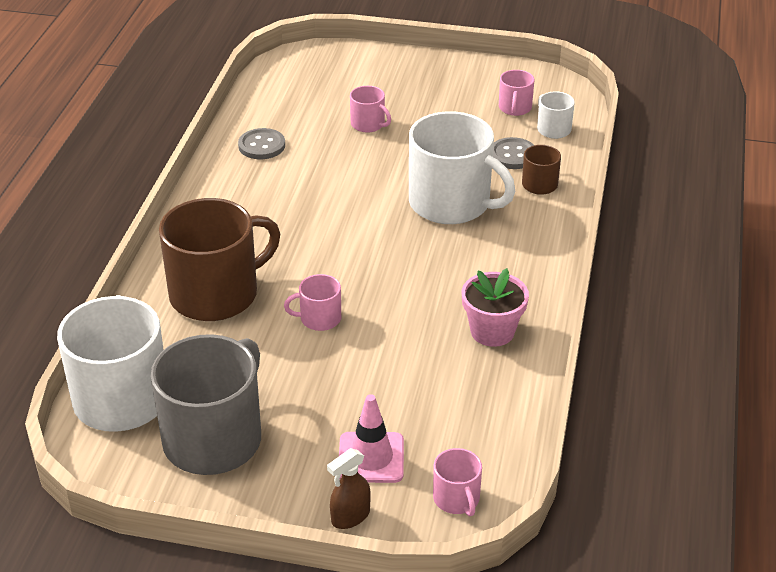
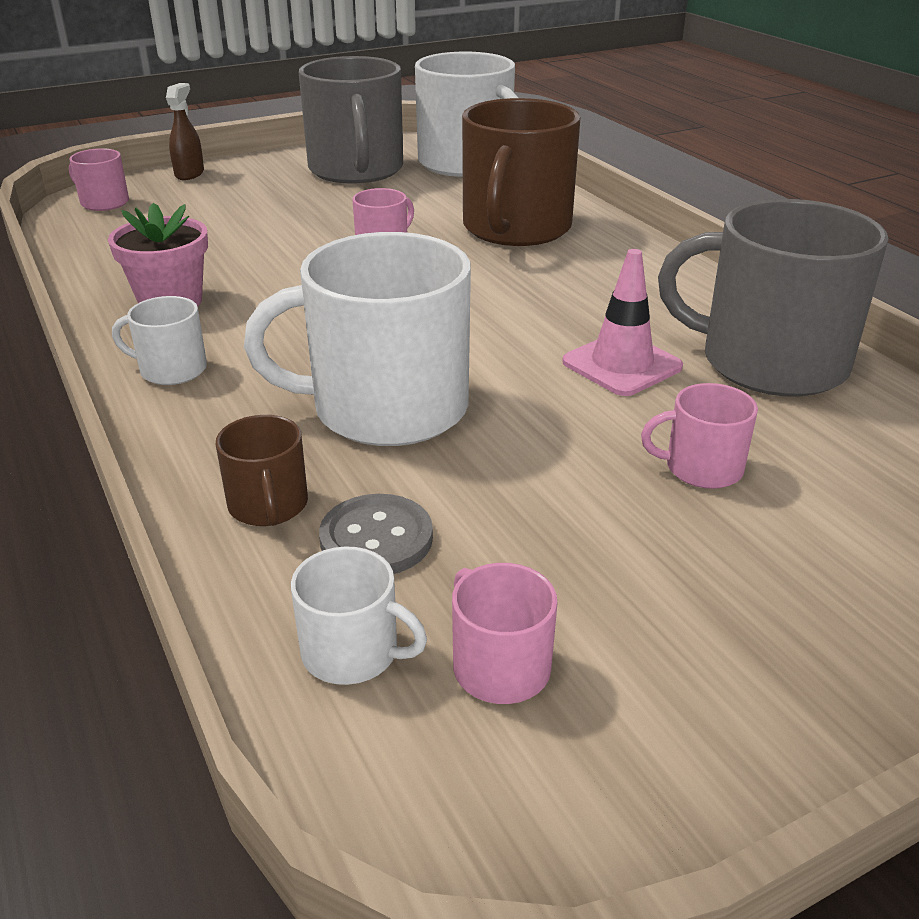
camera: 140 degrees right, 5 degrees down
(261, 146) = (769, 362): grey button -> grey mug
(371, 458) = (208, 198): pink traffic cone -> pink traffic cone (622, 365)
(529, 274) = (171, 370): none -> white mug

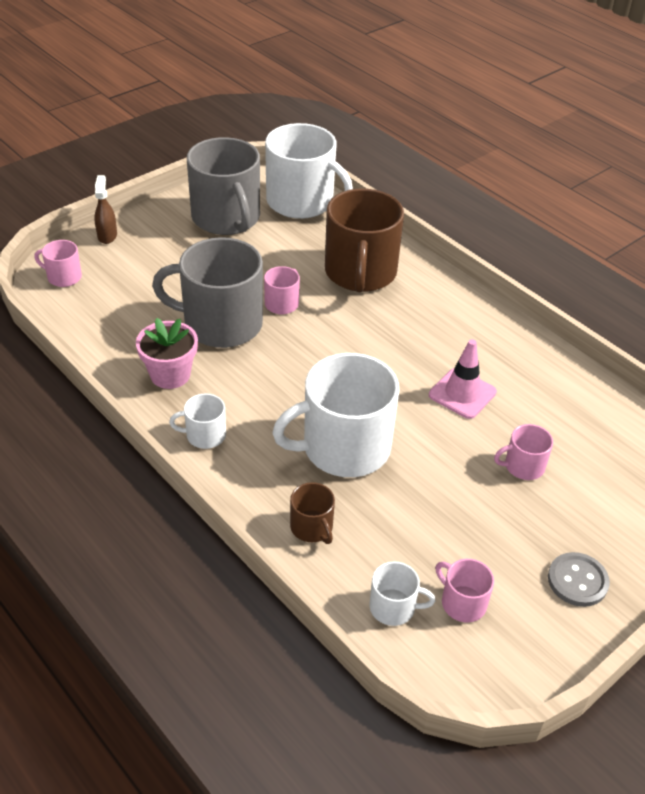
camera: 15 degrees left, 10 degrees up
(376, 538) = (377, 539): grey button -> grey button (577, 581)
(769, 362) = (541, 380): grey mug -> grey mug (220, 324)

